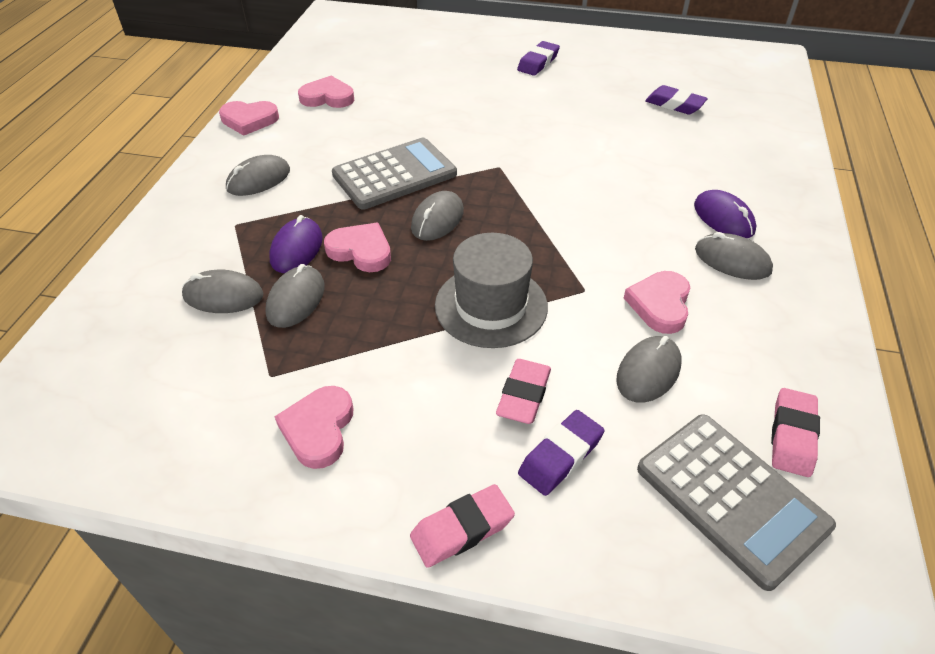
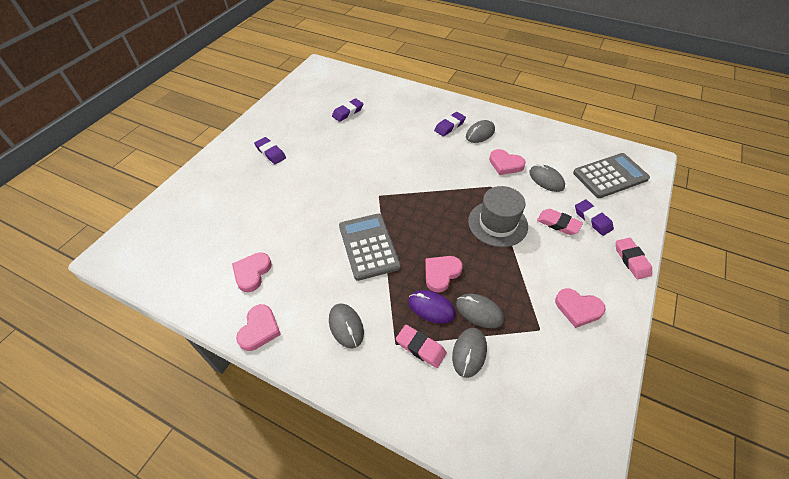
camera: 75 degrees left, 5 degrees up
(437, 219) = (421, 232): grey mouse -> none
(723, 218) = (449, 126): purple mouse -> purple eraser
(792, 436) = (581, 151): pink eraser -> pink eraser (420, 347)

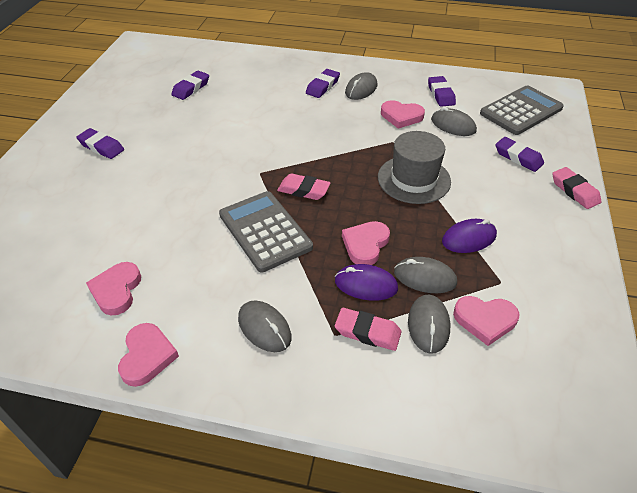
camera: 15 degrees left, 5 degrees down
(526, 285) = (469, 238): none -> purple mouse
(545, 149) = (441, 94): none -> purple eraser
(558, 224) = (482, 168): pink eraser -> pink eraser (303, 190)
(578, 309) = (535, 251): pink heart -> pink heart (485, 320)

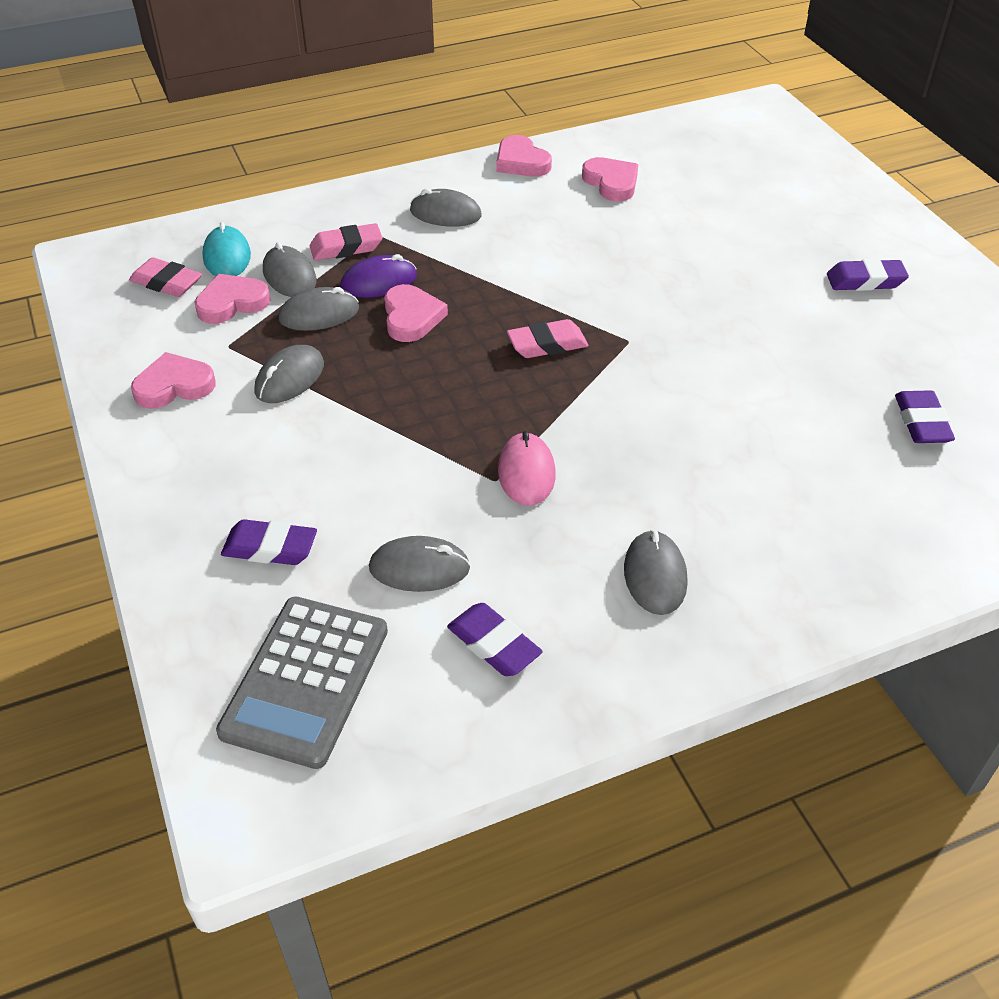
camera: 145 degrees right, 0 degrees up
(265, 231) = (538, 282): grey calculator -> none
(323, 86) = (727, 543): purple eraser -> none
(376, 138) = (526, 472): none -> pink mouse
(401, 116) = (524, 542): pink heart -> pink heart (174, 386)
(414, 179) = (414, 427): grey hat -> none
(469, 238) = (290, 378): purple mouse -> grey mouse
(471, 376) = (227, 256): none -> turquoise mouse
(574, 191) = (156, 521): pink eraser -> pink eraser (166, 283)

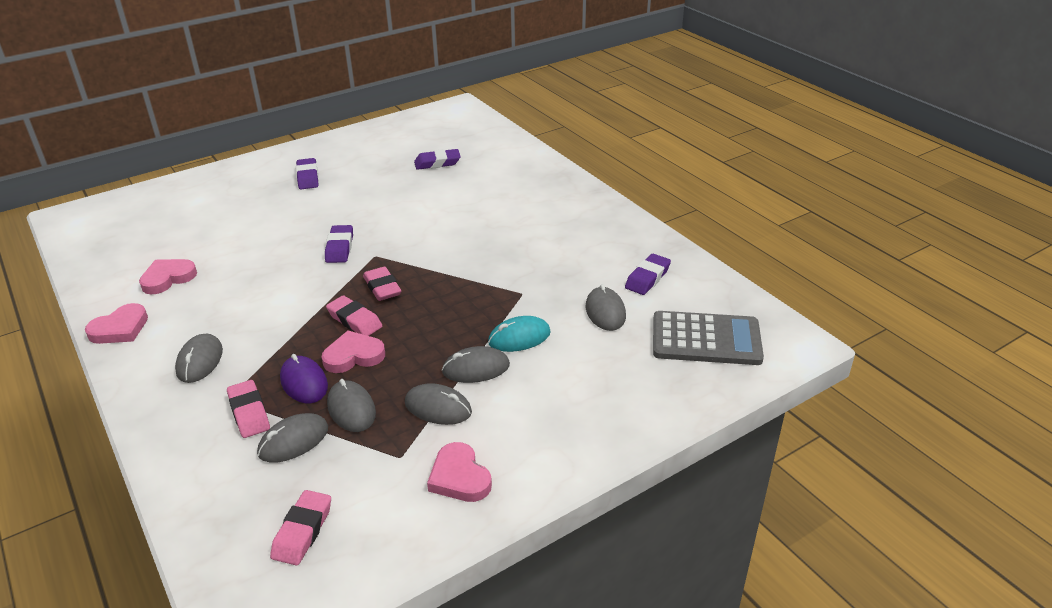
camera: 100 degrees left, 10 degrees down
(227, 256) = (257, 496): turquoise mouse -> turquoise mouse (519, 337)
(232, 303) = (336, 471): pink heart -> none
(270, 548) = (615, 377): purple eraser -> purple eraser (340, 248)
(482, 319) = (354, 320): none -> pink eraser
(526, 472) = (512, 282): pink mouse -> none
(655, 575) = (577, 233): grey mouse -> grey mouse (476, 368)

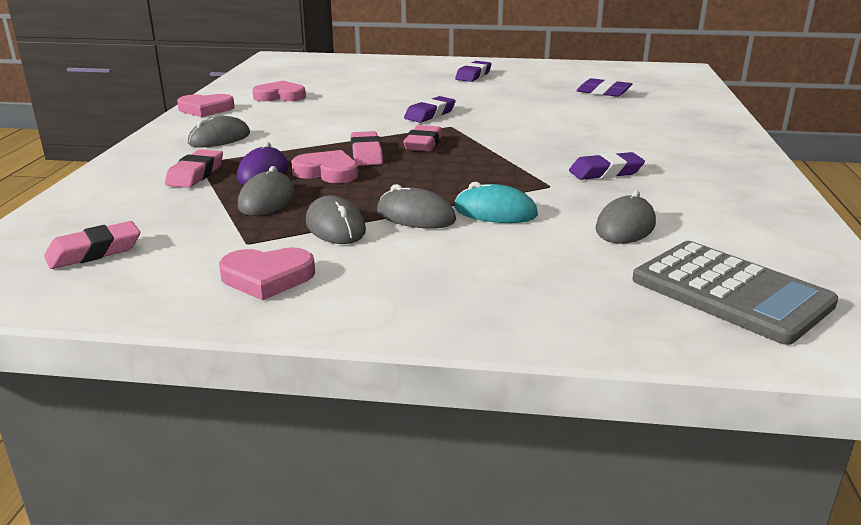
camera: 40 degrees right, 10 degrees down
(293, 441) = (192, 200): grey mouse -> none
(459, 477) = (267, 277): pink heart -> pink heart turned 105 degrees counterclockwise
(647, 278) = (723, 220): purple eraser -> purple eraser (605, 172)

